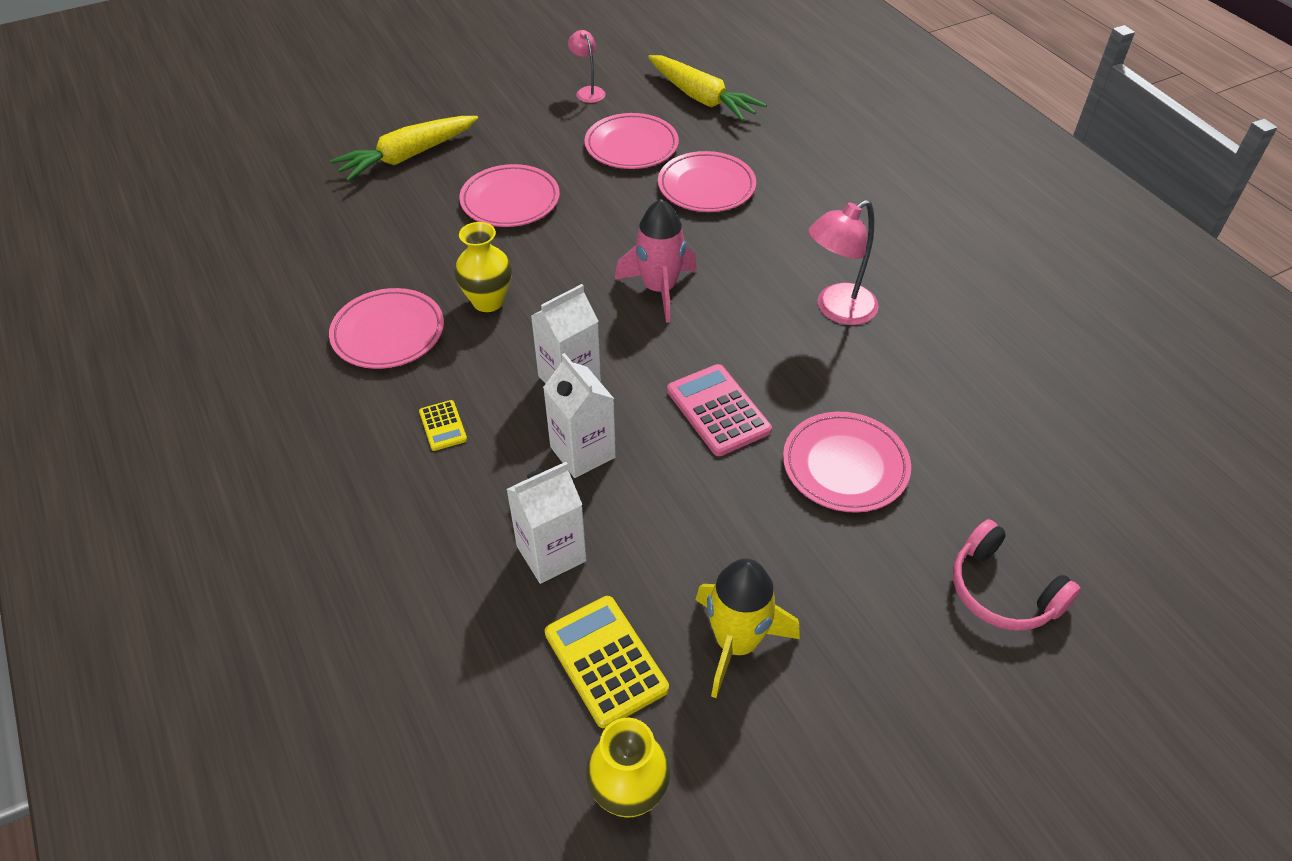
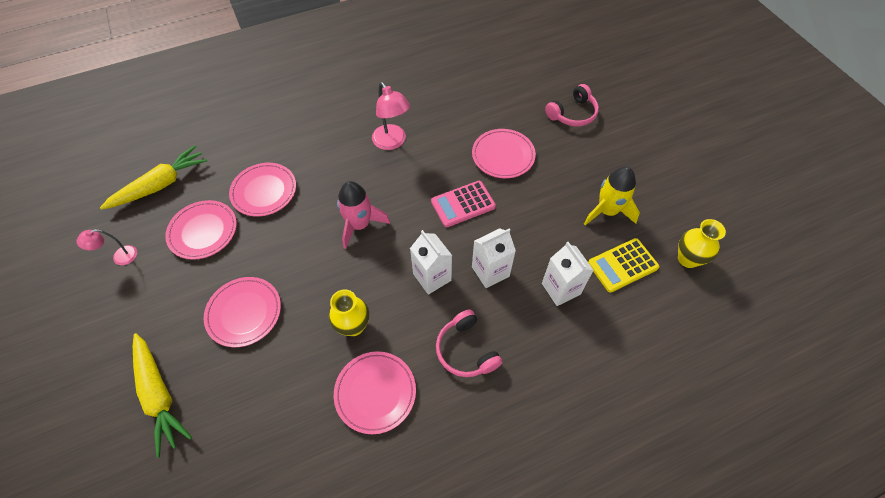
camera: 85 degrees left, 10 degrees up
(443, 426) = (466, 350): yellow calculator -> pink headphones

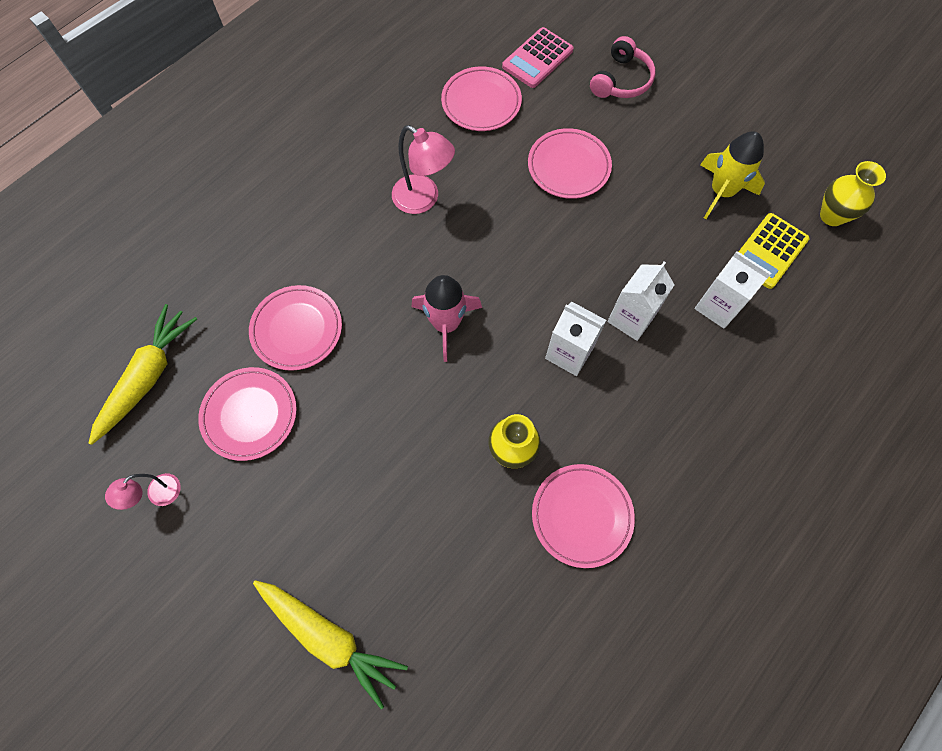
camera: 25 degrees left, 10 degrees up
(244, 313) = (370, 493): pink plate -> pink plate (481, 102)
(463, 204) = (555, 248): pink calculator -> pink calculator (537, 58)
(466, 350) = (654, 422): pink headphones -> none

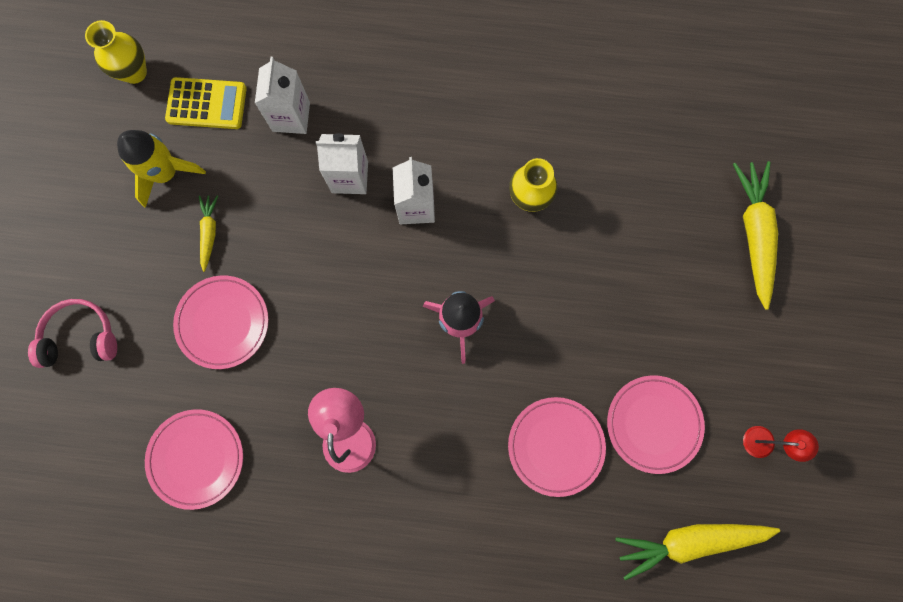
camera: 125 degrees left, 10 degrees up
(158, 495) = (765, 442): pink lamp -> red lamp
(537, 58) = (101, 439): pink calculator -> none
(582, 516) = (541, 119): pink plate -> none
(649, 194) = (209, 233): none -> yellow carrot

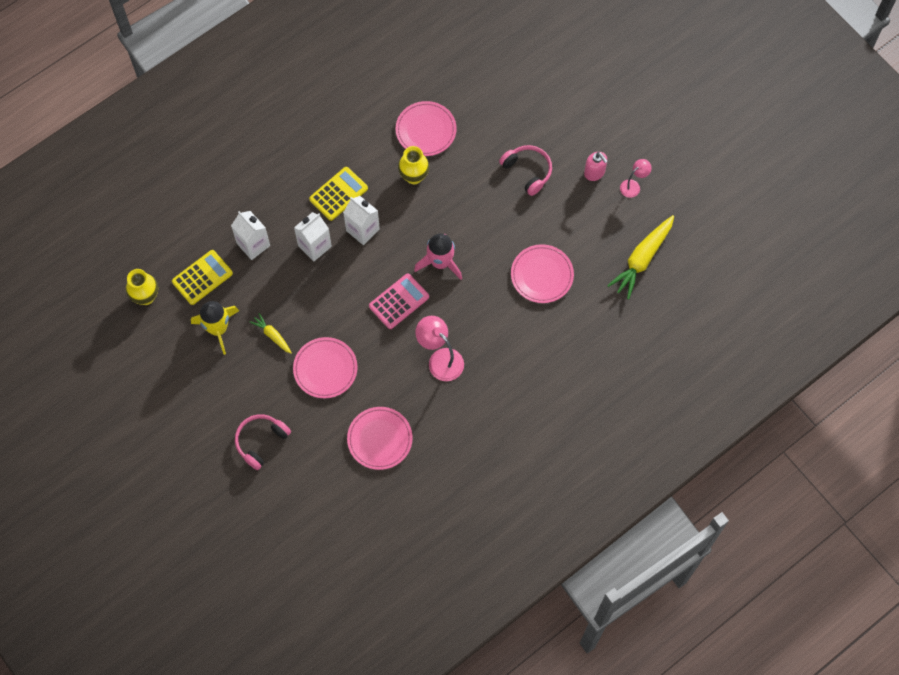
camera: 45 degrees left, 10 degrees down
(372, 323) = (399, 301): none -> pink calculator
(431, 143) = (338, 194): none -> yellow calculator
(653, 424) = (576, 224): pink plate -> pink plate (426, 130)
(659, 310) = (527, 171): none -> pink headphones
(735, 383) = (594, 172): none -> pink soap dispenser
(753, 234) = (536, 98): yellow carrot -> none
(765, 442) = (633, 186): red lamp -> pink lamp

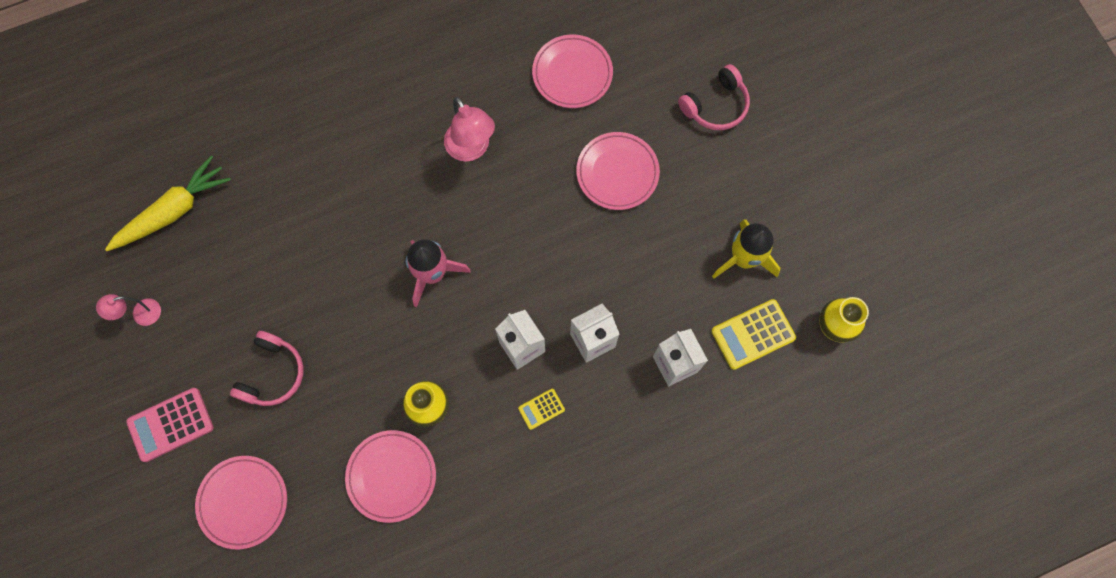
camera: 165 degrees left, 5 degrees up
(272, 335) = (675, 232): yellow carrot -> none
(338, 194) = (541, 409): yellow calculator -> yellow calculator, size x0.55
(399, 301) = (502, 235): pink calculator -> pink calculator (171, 424)
(527, 171) = (272, 374): pink headphones -> pink headphones turned 135 degrees counterclockwise
(542, 275) = (308, 223): pink plate -> pink plate (243, 502)
(594, 172) = (183, 347): pink soap dispenser -> none

